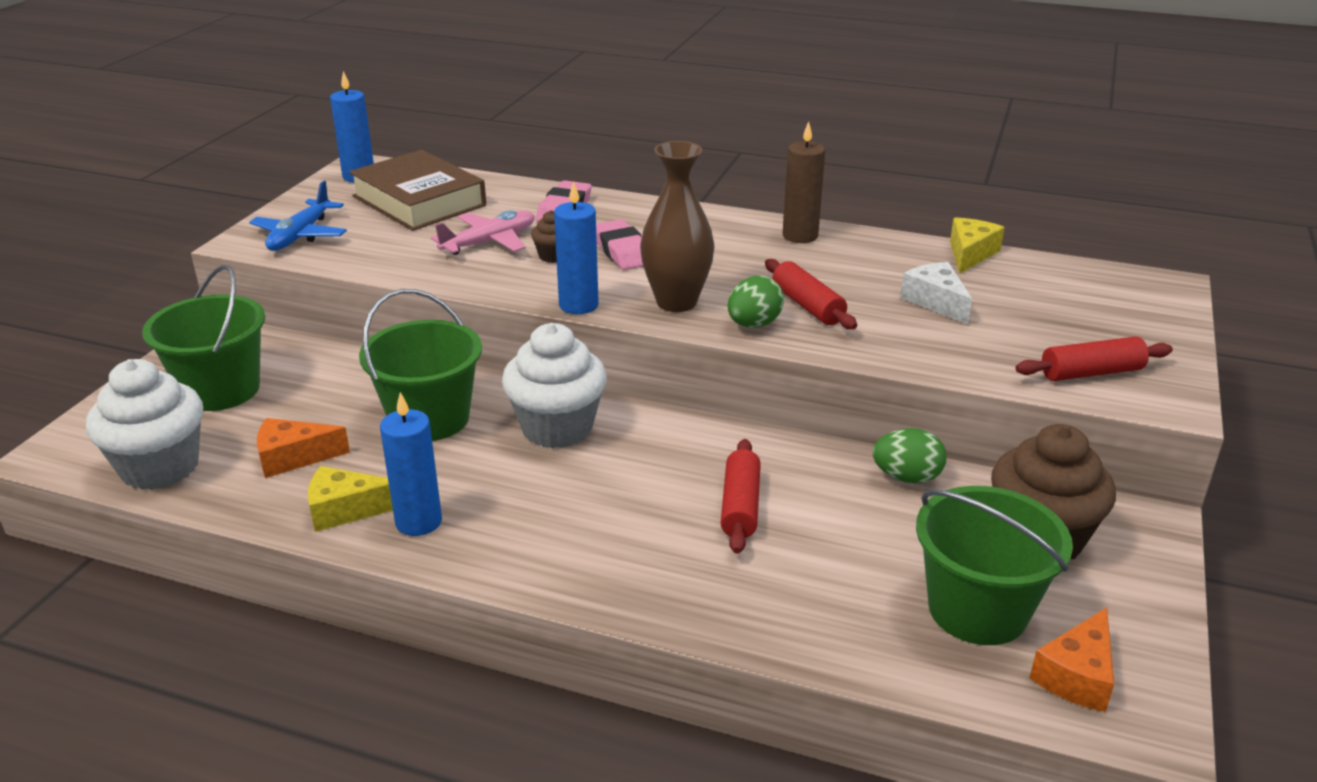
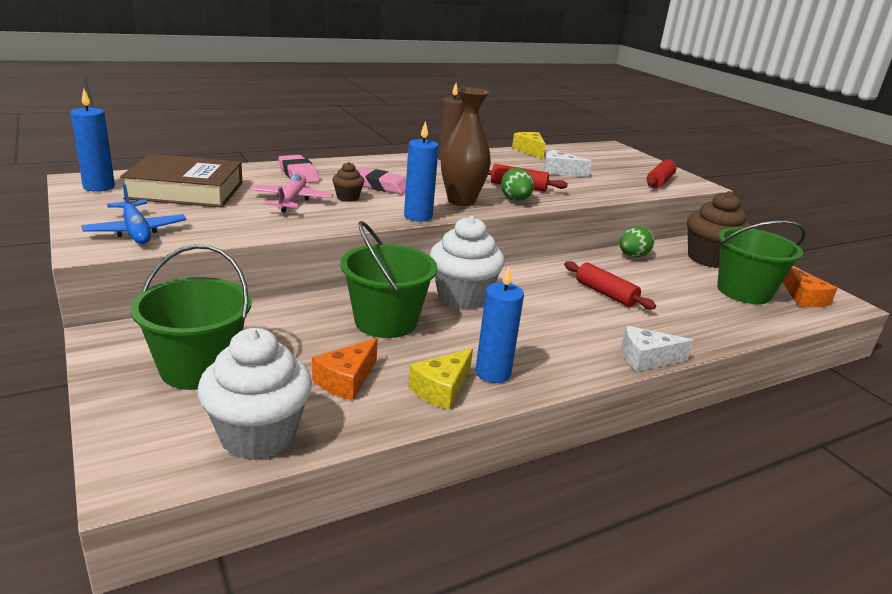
camera: 50 degrees left, 5 degrees down
(610, 604) = (646, 358): none -> white cheese

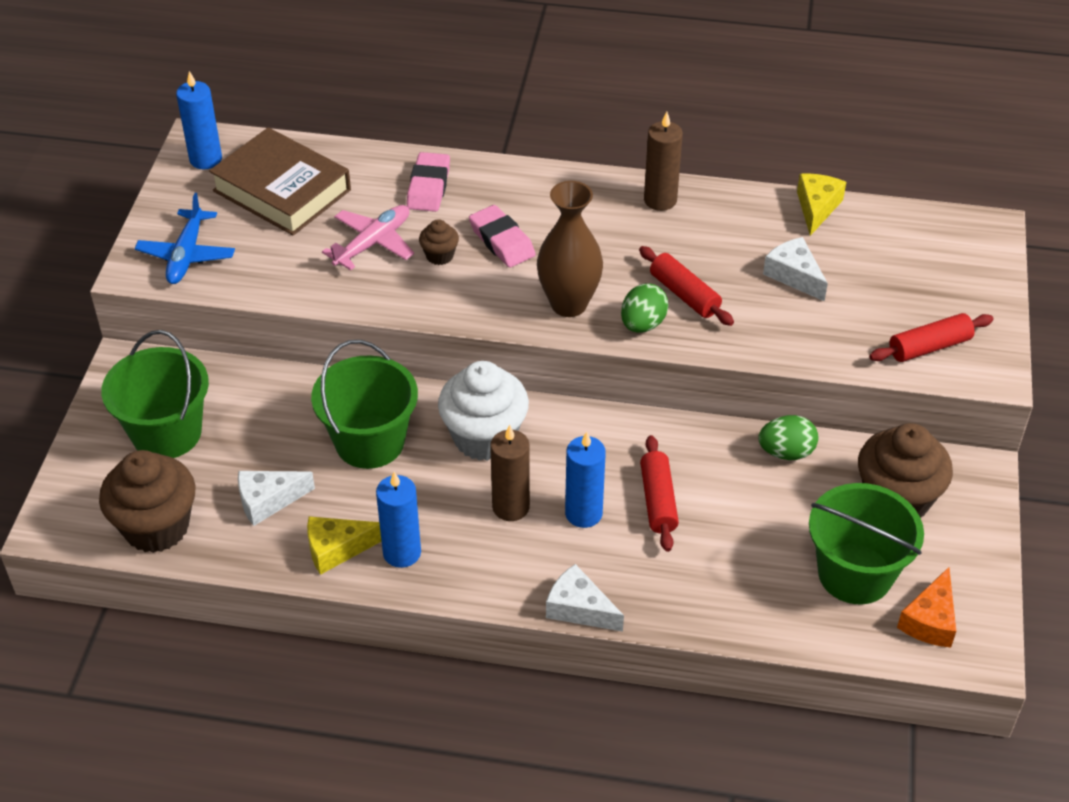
camera: 40 degrees right, 20 degrees up
(258, 435) = (156, 527): white cupcake -> brown cupcake
(346, 380) = (268, 501): orange cheese -> white cheese
(418, 216) = (483, 319): blue candle -> blue candle (583, 513)
(529, 324) = (510, 507): none -> brown candle

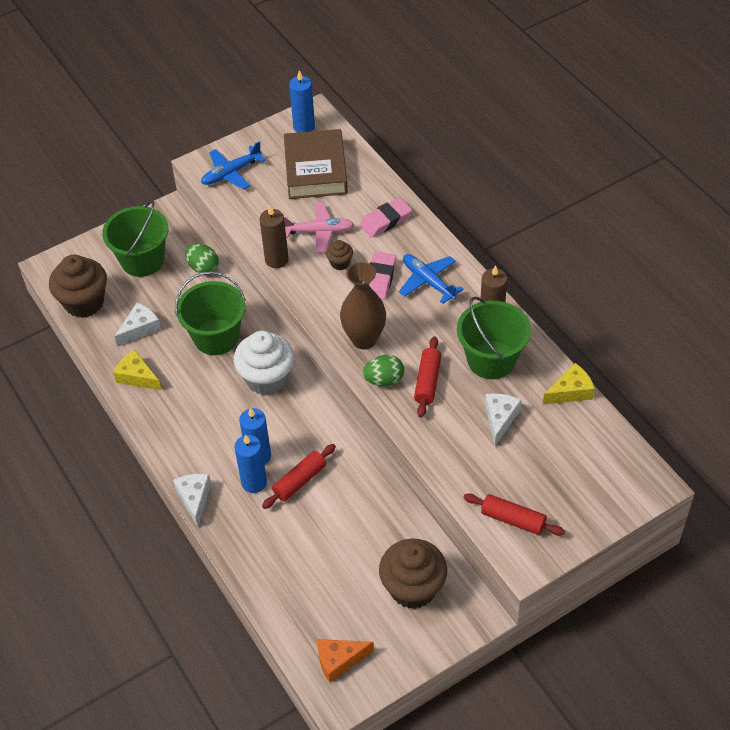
camera: 50 degrees right, 5 degrees up
(268, 501) = (140, 329): white cheese -> white cheese turned 105 degrees clockwise
(402, 553) = (159, 403): blue candle -> blue candle (254, 482)
(510, 507) = (232, 423): brown candle -> brown candle (276, 259)
(552, 210) = (428, 281): none -> blue plane
(786, 452) = (395, 513): green egg -> green egg (203, 268)
(855, 574) = (338, 603): green bucket -> green bucket (491, 360)

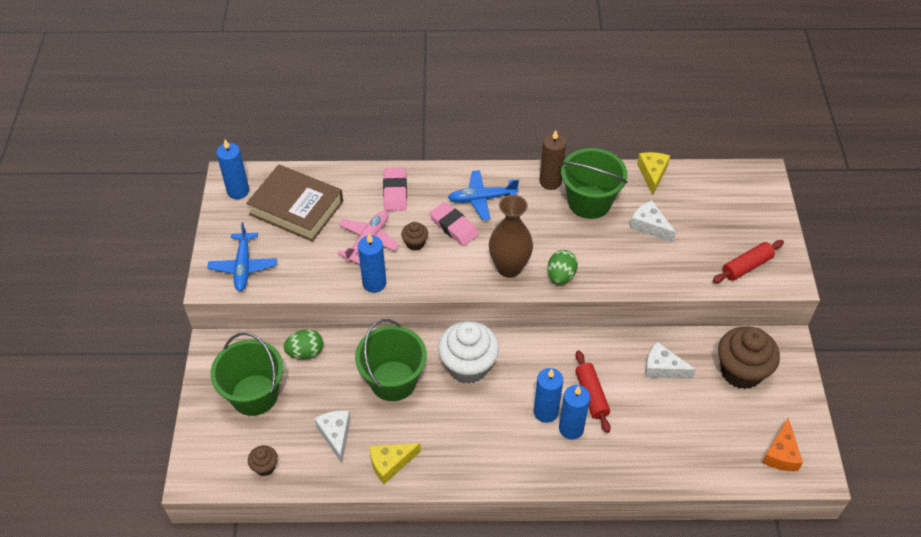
camera: 60 degrees left, 0 degrees up
(84, 302) = (265, 467): brown cupcake -> brown cupcake, size x0.47
(194, 499) = (559, 481): white cheese -> white cheese (662, 368)
(276, 259) = (374, 283): brown candle -> blue candle
(427, 381) = (582, 250): red rolling pin -> none

